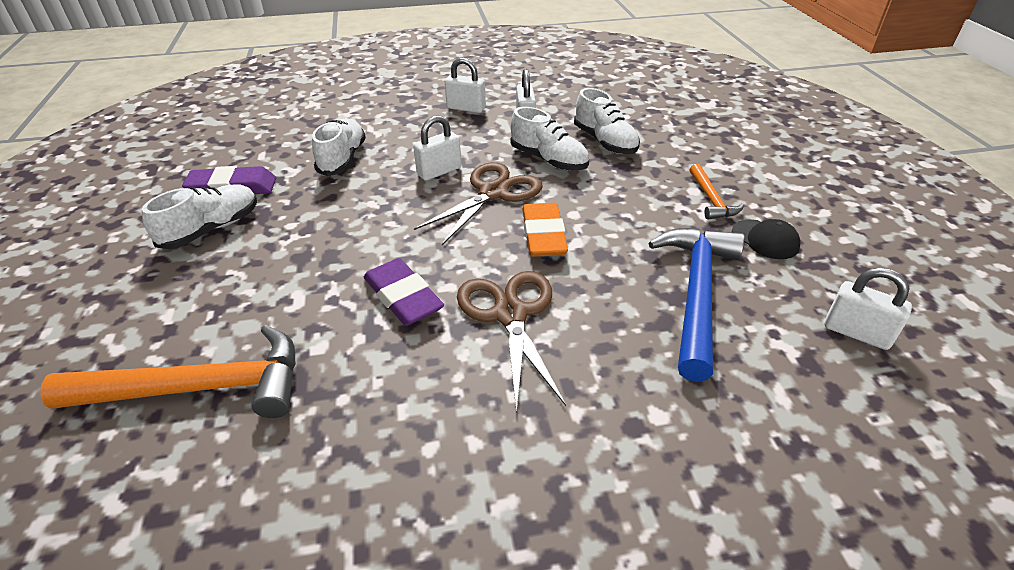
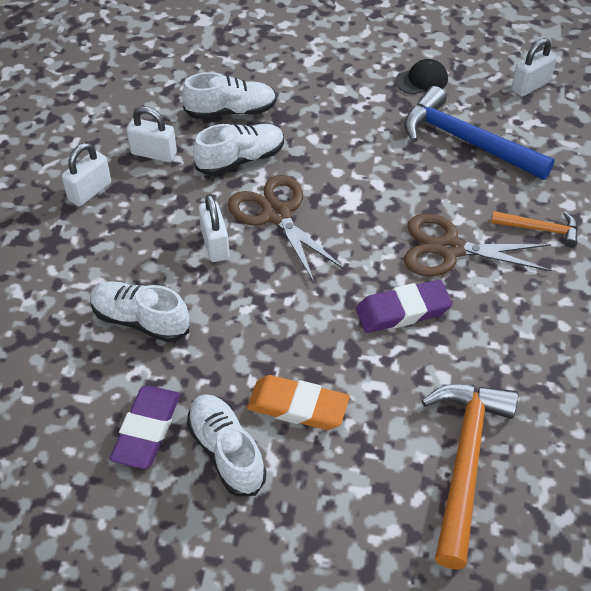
camera: 70 degrees left, 10 degrees up
(543, 235) = (358, 200): orange eraser -> orange eraser (298, 406)
(711, 199) = (358, 85): orange hammer -> orange hammer (540, 229)

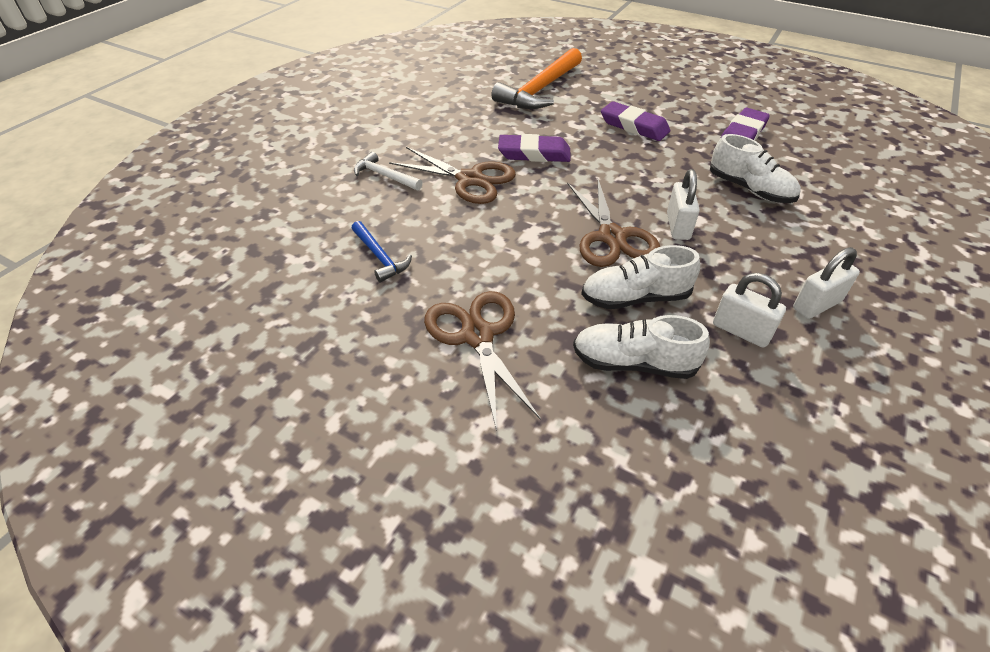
camera: 160 degrees left, 5 degrees down
(226, 452) = (687, 118): white shoe -> none
(298, 406) = (634, 126): orange eraser -> purple eraser
(348, 102) = (477, 336): none -> brown scissors
(422, 80) = (367, 341): black cap -> none
(466, 141) = (380, 257): blue hammer -> blue hammer, size x0.51
(530, 86) = (252, 298): white padlock -> none
(540, 229) = (385, 176): orange hammer -> white hammer

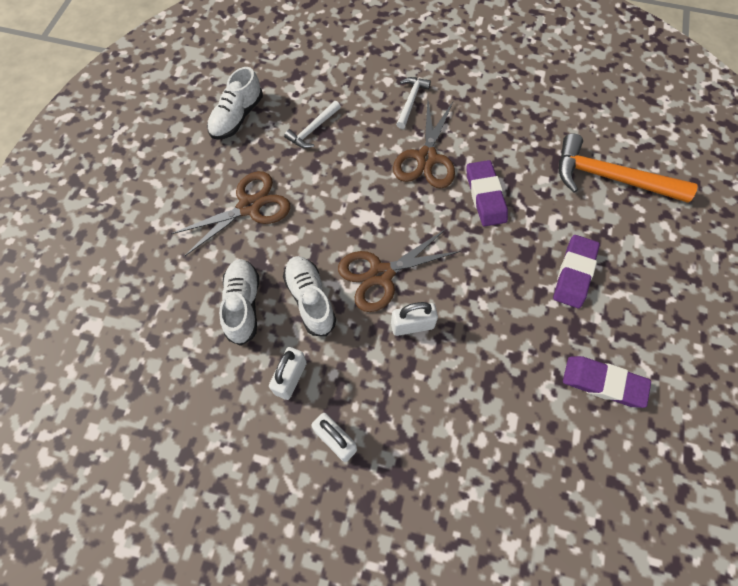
camera: 75 degrees right, 20 degrees up
(380, 257) = (313, 129): blue hammer -> white hammer
(750, 189) = (495, 389): white shoe -> white shoe (237, 117)

